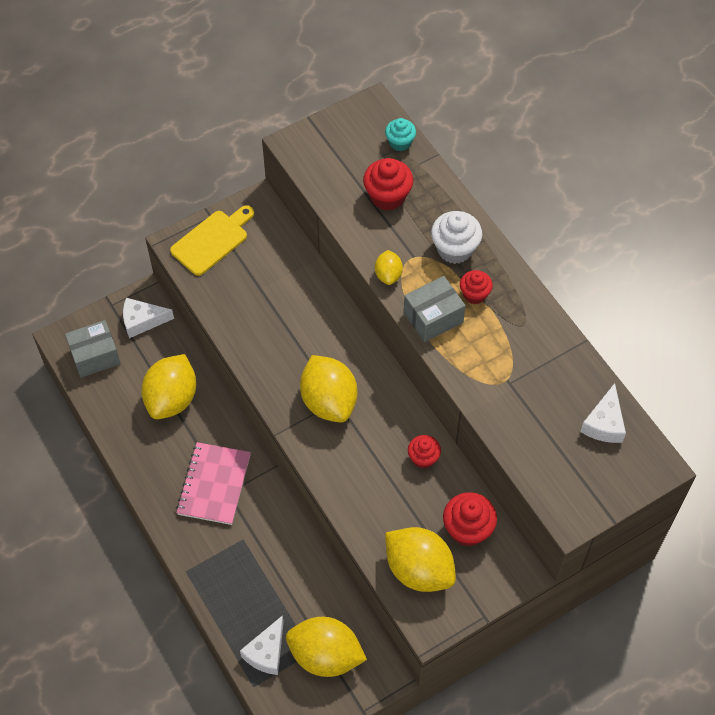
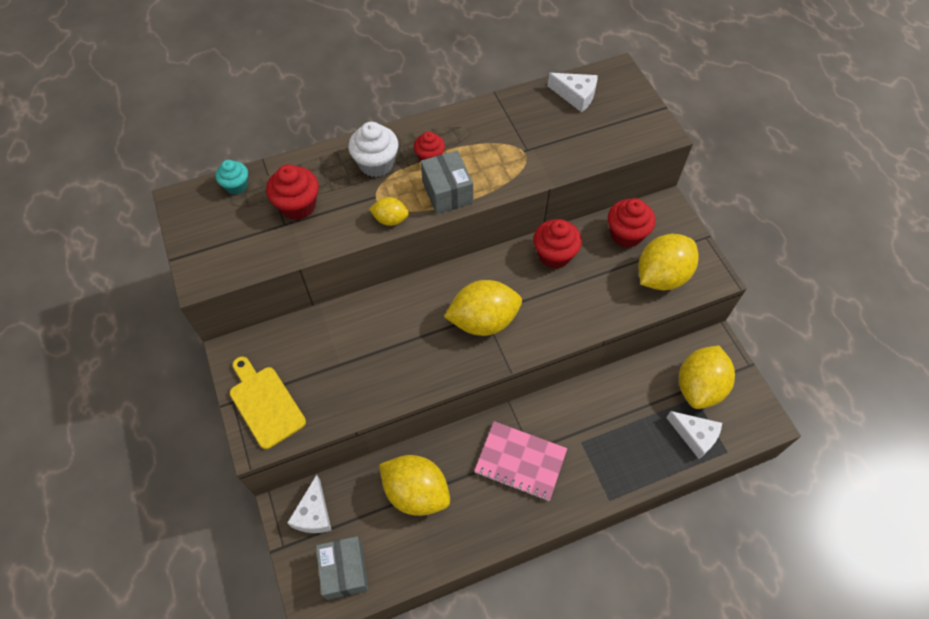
camera: 80 degrees left, 0 degrees up
(423, 458) = (554, 255): red cupcake -> red cupcake, size x1.57

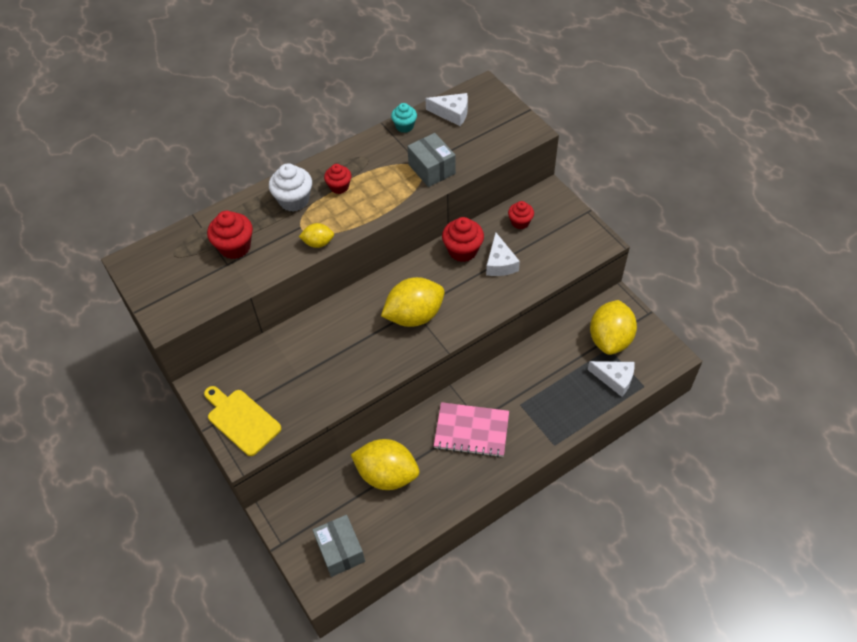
camera: 10 degrees left, 5 degrees down
(236, 186) = (176, 241): turquoise cupcake -> turquoise cupcake (404, 126)
(314, 513) = (301, 511): white cheese -> white cheese (500, 263)
(447, 192) = (361, 212): grey box -> grey box (431, 169)
(626, 234) = (520, 222): red cupcake -> red cupcake, size x0.64
(661, 276) = (557, 250): yellow lemon -> none

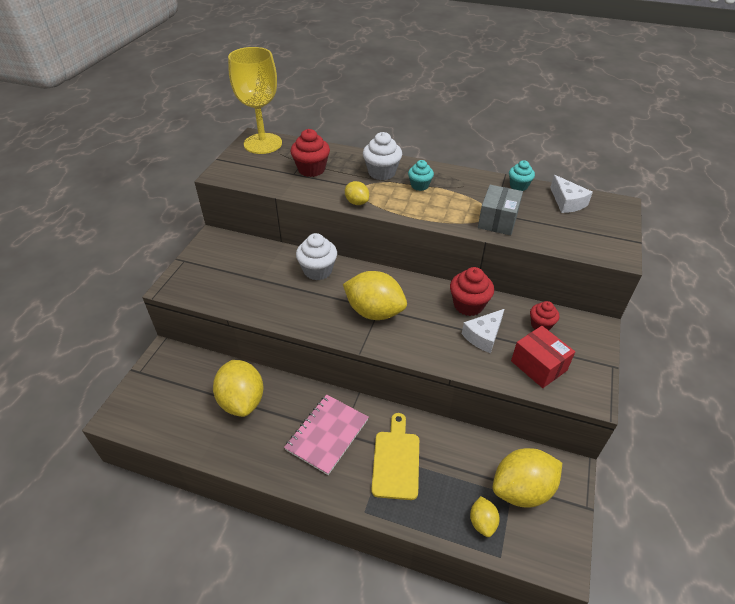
camera: 50 degrees right, 10 degrees down
(149, 261) = (263, 143): none -> yellow goblet
(242, 420) = (198, 272): yellow cutting board -> yellow cutting board (396, 461)
(329, 326) = (318, 271): none -> white cupcake
(339, 187) = (419, 185): red cupcake -> turquoise cupcake
(340, 551) = (153, 412): grey box -> none
(471, 431) = (327, 434): pink notebook -> pink notebook turned 60 degrees clockwise
(553, 251) = (538, 366): none -> red box
(615, 379) = (482, 522): white cheese -> yellow lemon

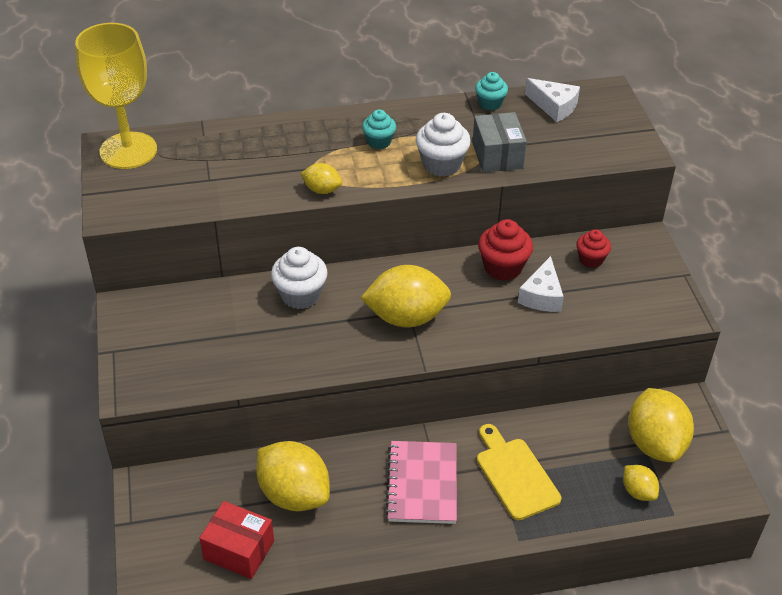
camera: 30 degrees left, 0 degrees up
(311, 169) = (228, 165): red cupcake -> none
(382, 172) = (320, 140): white cupcake -> white cupcake (441, 164)
(522, 490) = (655, 443): yellow lemon -> yellow lemon turned 45 degrees counterclockwise
(538, 366) = (616, 304): red box -> red box (239, 550)

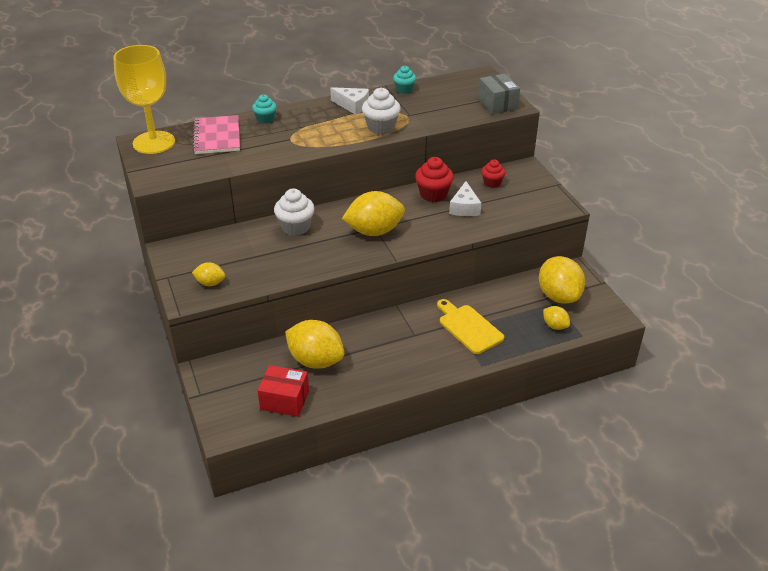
camera: 10 degrees left, 5 degrees down
(322, 190) = (301, 151): yellow lemon -> yellow lemon (210, 283)
(379, 142) = (333, 119): turquoise cupcake -> turquoise cupcake (265, 119)
(422, 484) = (405, 341): pink notebook -> pink notebook (217, 136)
(497, 156) = (418, 118): grey box -> grey box (497, 104)
(554, 106) = (448, 87): white cheese -> white cheese (352, 105)

